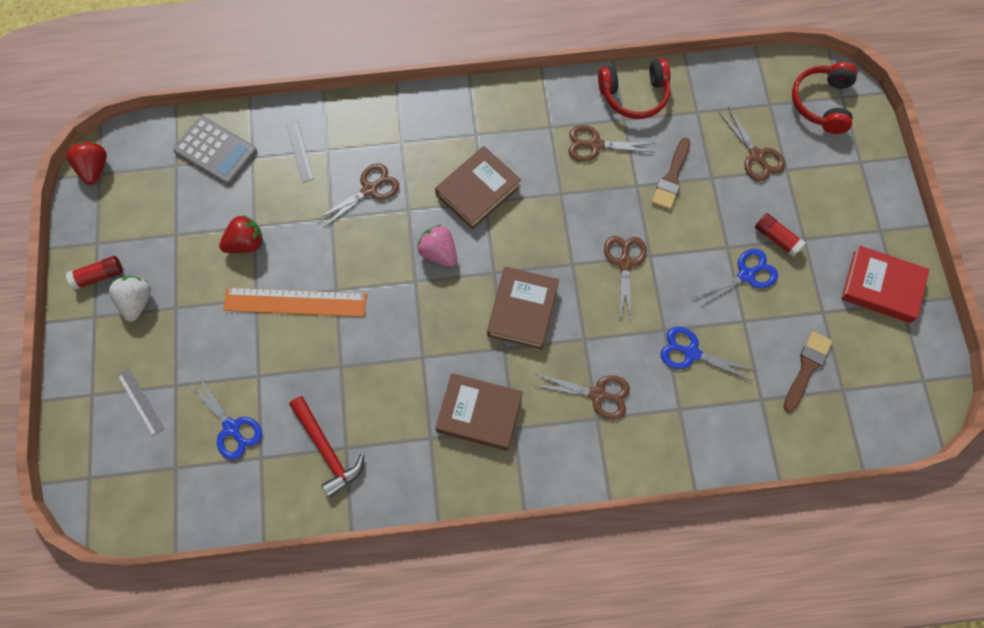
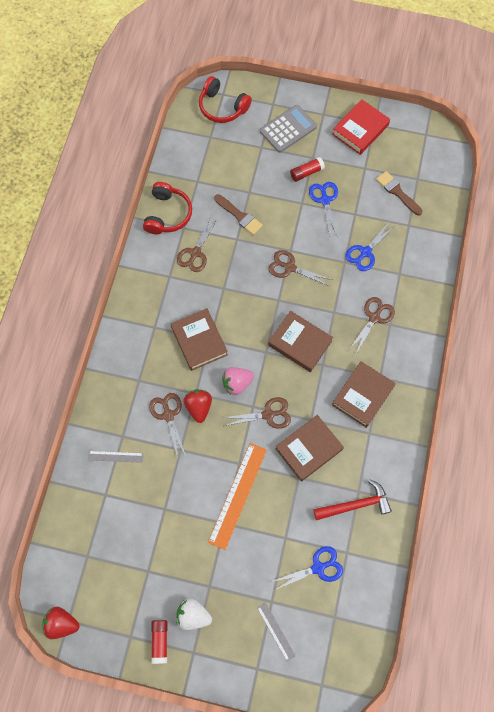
camera: 70 degrees left, 0 degrees up
(140, 402) = (275, 631): grey ruler -> grey ruler turned 75 degrees clockwise
(215, 151) = (87, 521): grey calculator -> grey calculator (288, 129)
(246, 243) = (176, 518): red strawberry -> red strawberry (199, 407)
(382, 367) = (309, 449): none -> brown book
(756, 156) = (244, 160): brown scissors -> brown scissors (268, 414)

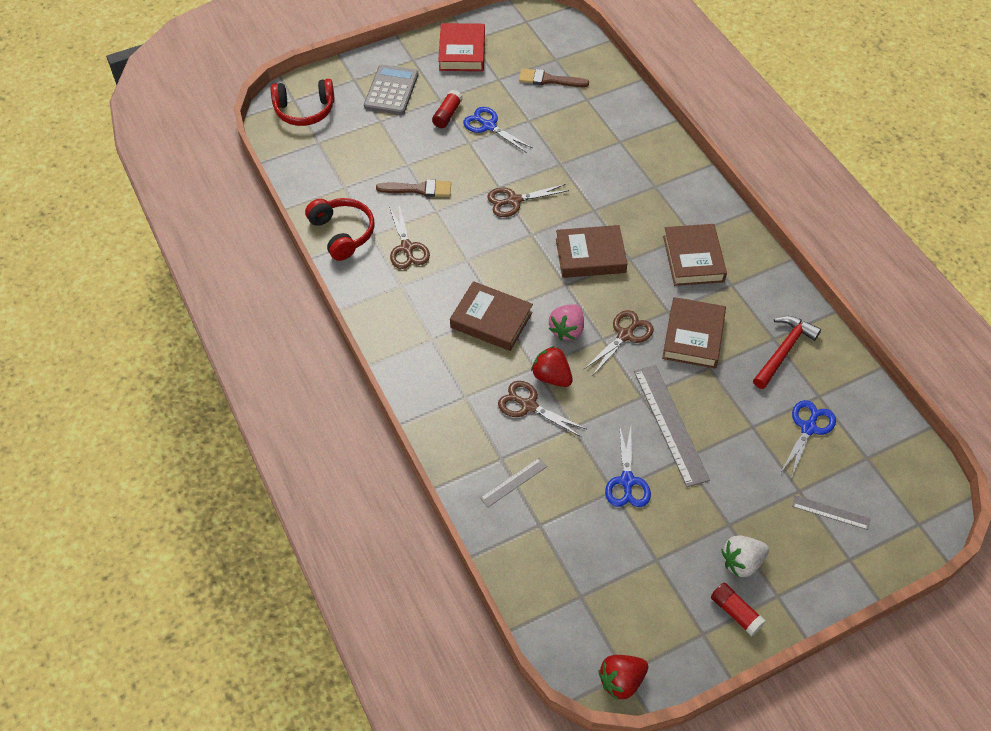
camera: 40 degrees left, 15 degrees down
(237, 495) = (670, 424): orange ruler -> grey ruler
(365, 252) = (571, 144): blue scissors -> blue scissors (627, 481)
(374, 318) = (636, 190): brown scissors -> none

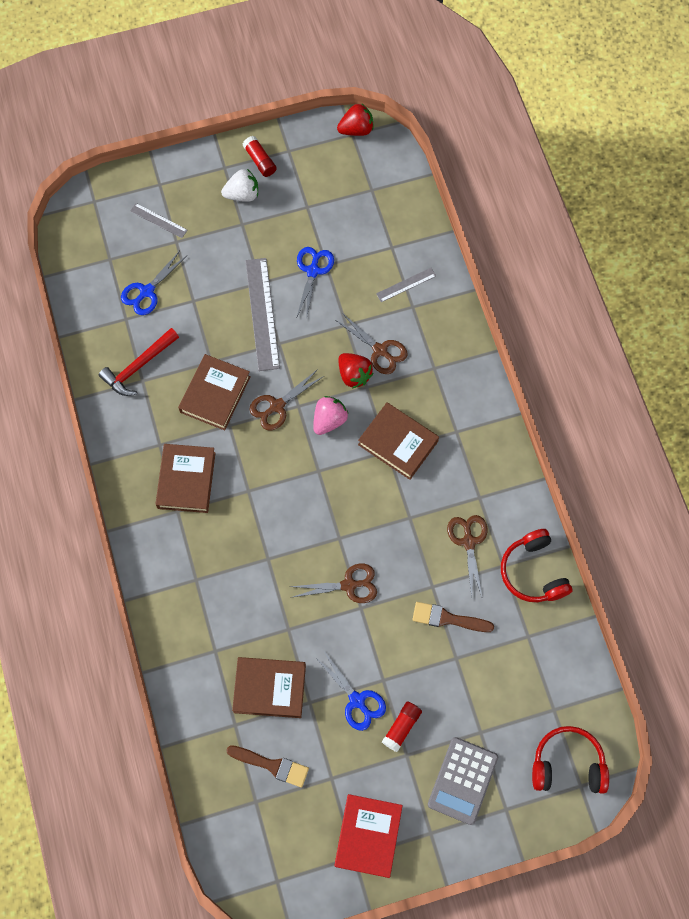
camera: 170 degrees left, 15 degrees up
(590, 256) = (286, 501): brown book -> brown book (269, 688)

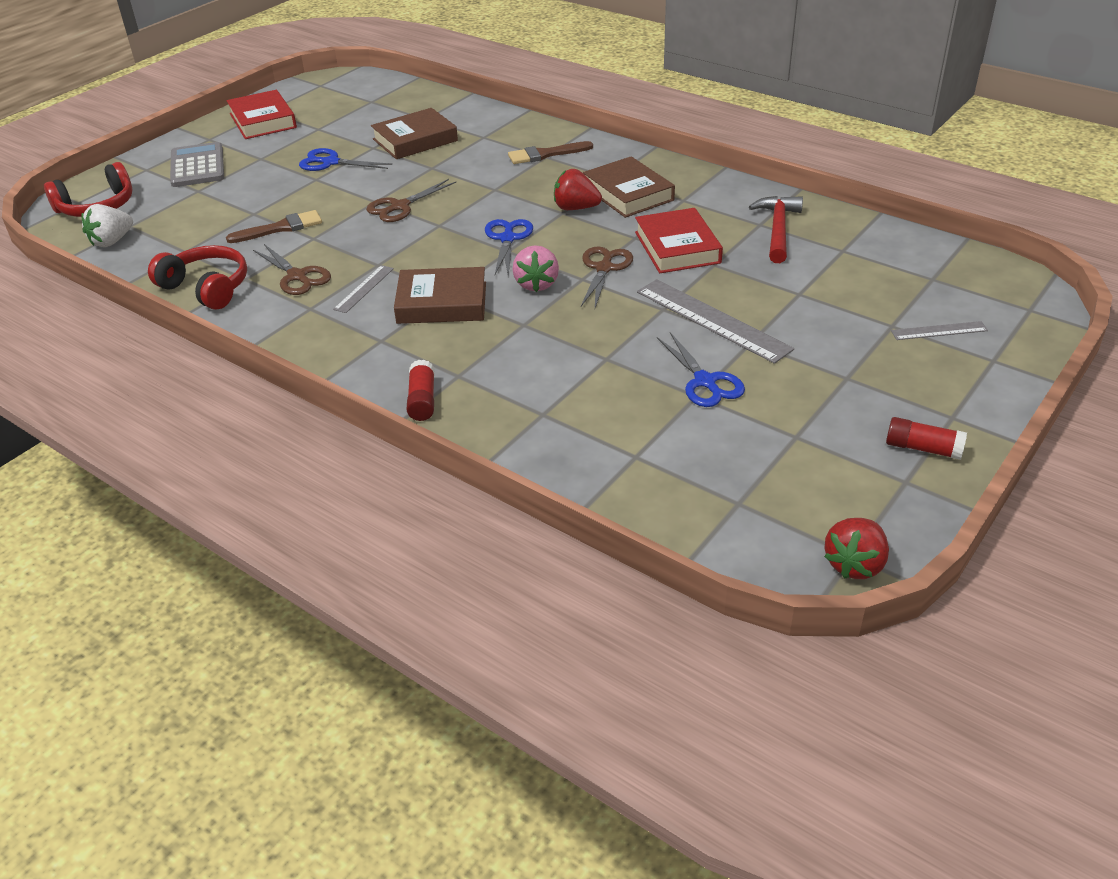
camera: 145 degrees right, 30 degrees down
(147, 291) = (855, 276): blue scissors -> blue scissors (507, 239)
(215, 394) = (677, 247): brown book -> red book
(242, 194) = (889, 403): white strawberry -> white strawberry (112, 241)
(272, 765) = (374, 116): brown brush -> brown brush (545, 154)
(354, 375) = (548, 326): red strawberry -> red strawberry (575, 208)
(380, 350) = (540, 358): brown scissors -> none
(401, 727) = (276, 166): red glue stick -> red glue stick (422, 400)
(406, 285) = (573, 429): grey ruler -> grey ruler (364, 288)

